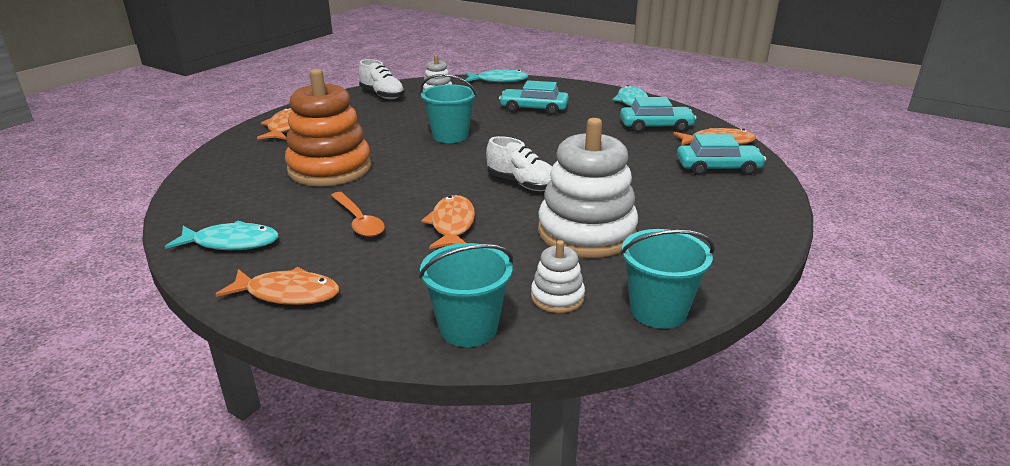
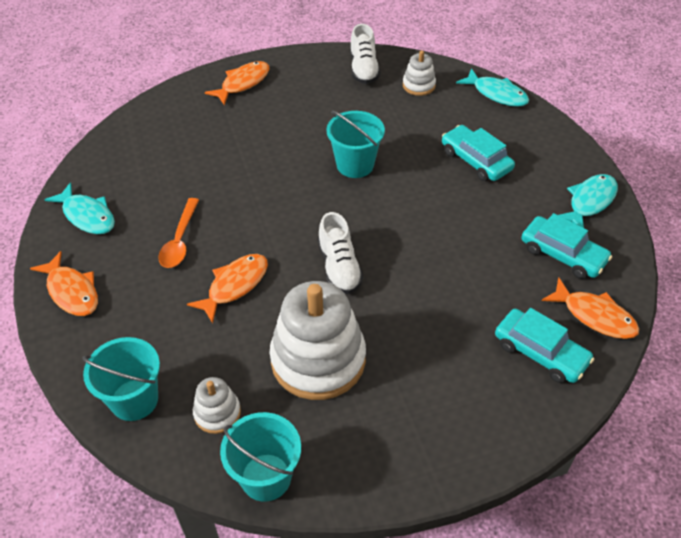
camera: 40 degrees right, 20 degrees up
(330, 169) = (222, 161): orange stacking toy -> none

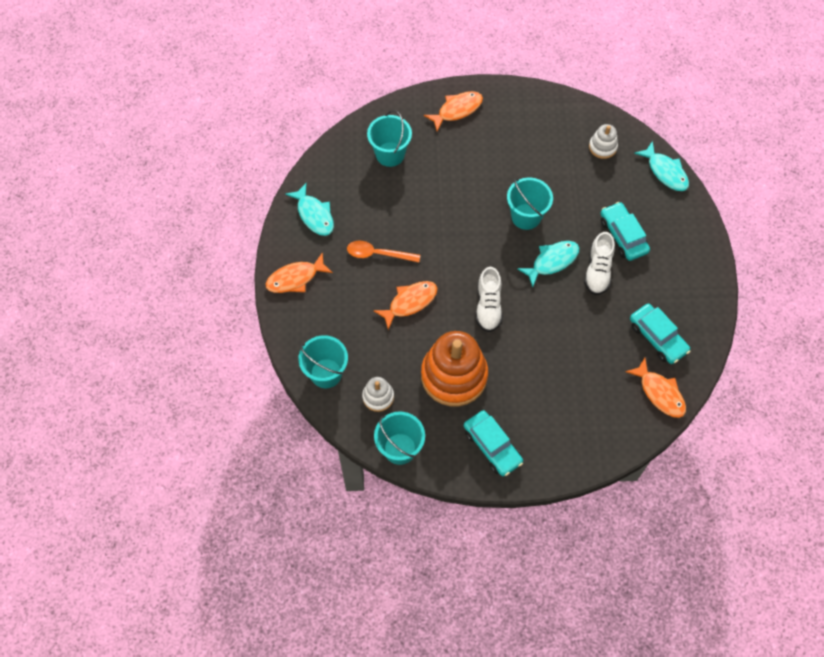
camera: 15 degrees right, 15 degrees up
(72, 291) = (295, 278): orange fish -> orange fish turned 90 degrees clockwise
(173, 137) = (390, 154): none -> turquoise bucket
(180, 240) = (378, 254): orange spoon -> orange spoon turned 75 degrees clockwise
(318, 359) = (454, 376): white stacking toy -> orange stacking toy
(363, 69) = (562, 118): white shoe -> white shoe (598, 271)
(540, 352) = (609, 410): turquoise car -> turquoise car (492, 446)
(589, 202) = (698, 296): turquoise fish -> turquoise fish (552, 261)

